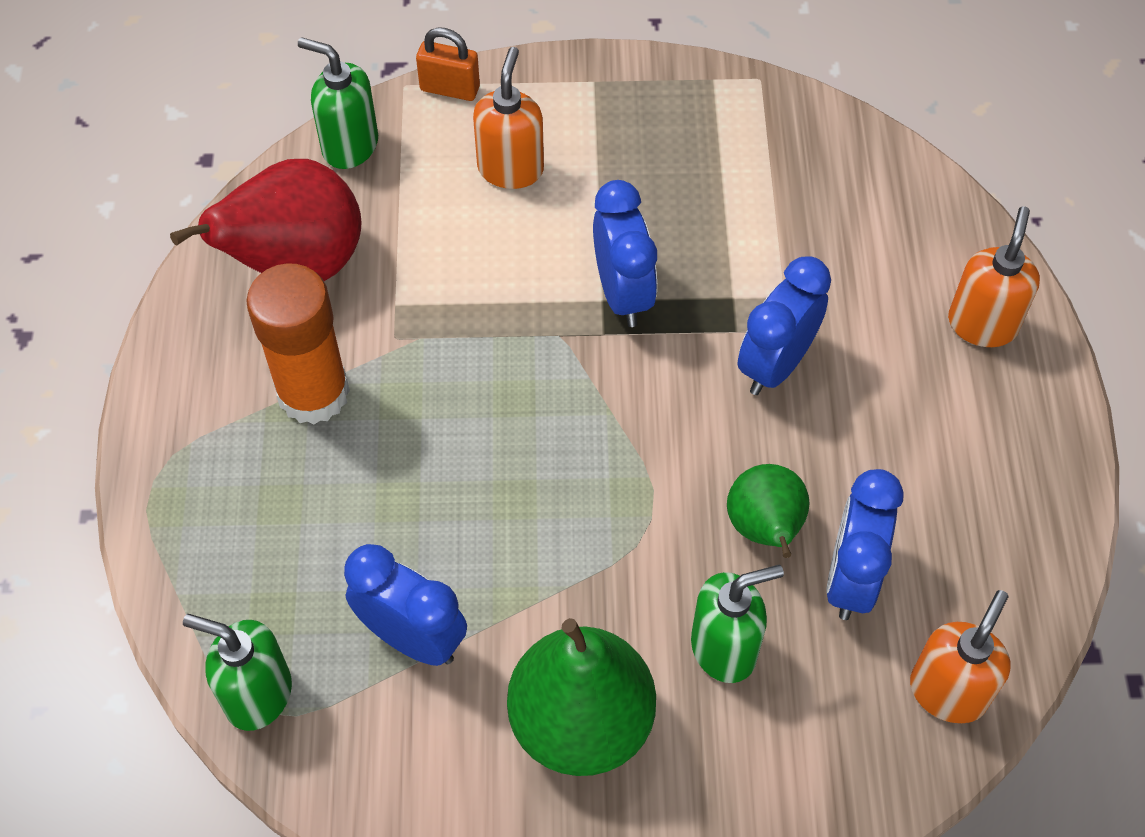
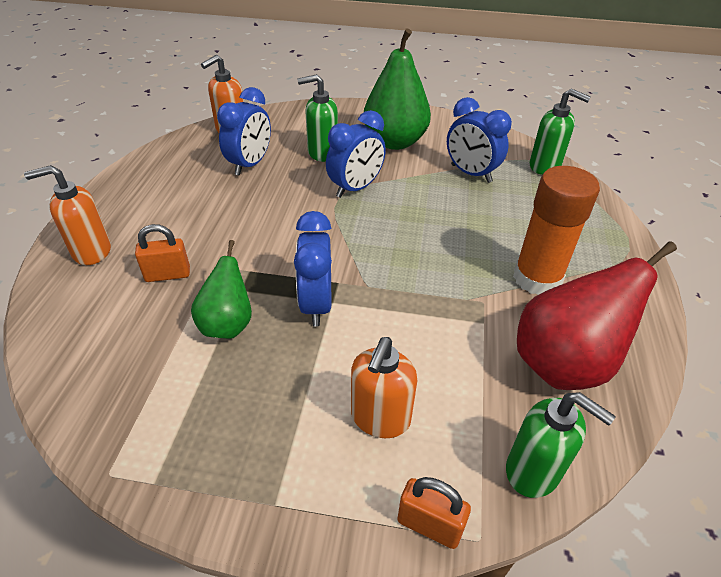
camera: 170 degrees left, 15 degrees down
(765, 529) = (282, 185): green pear -> green pear (228, 324)
(775, 364) = (235, 250): blue clock -> blue clock (355, 188)
(846, 304) = (168, 275): none -> orange padlock
(982, 324) = (91, 251): orange soap dispenser -> orange soap dispenser turned 45 degrees clockwise

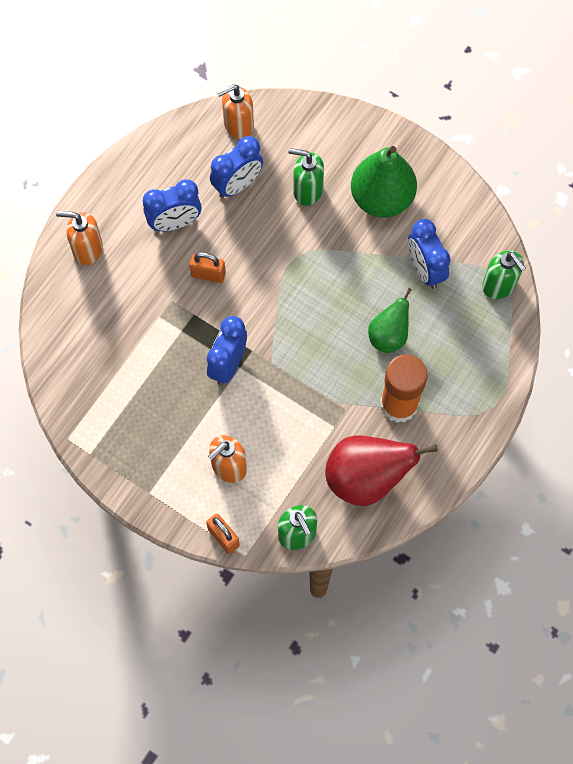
camera: 25 degrees right, 25 degrees up
(168, 275) = (135, 295): orange padlock -> orange padlock (208, 274)
(228, 324) = (163, 358): green pear -> green pear (388, 336)
(355, 188) = (314, 251): blue clock -> blue clock (175, 223)

